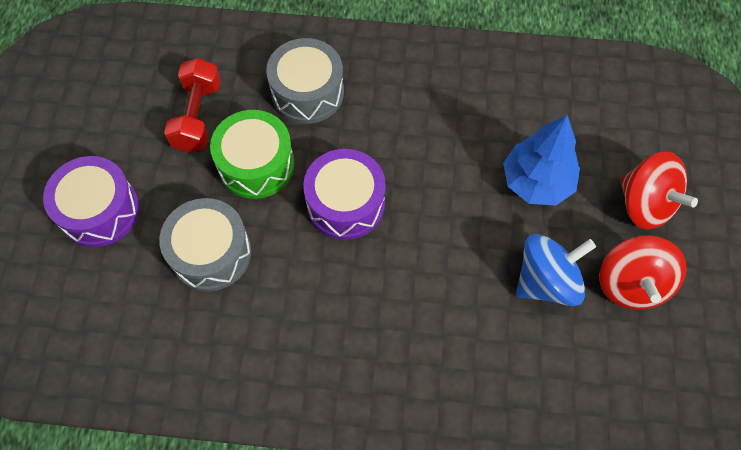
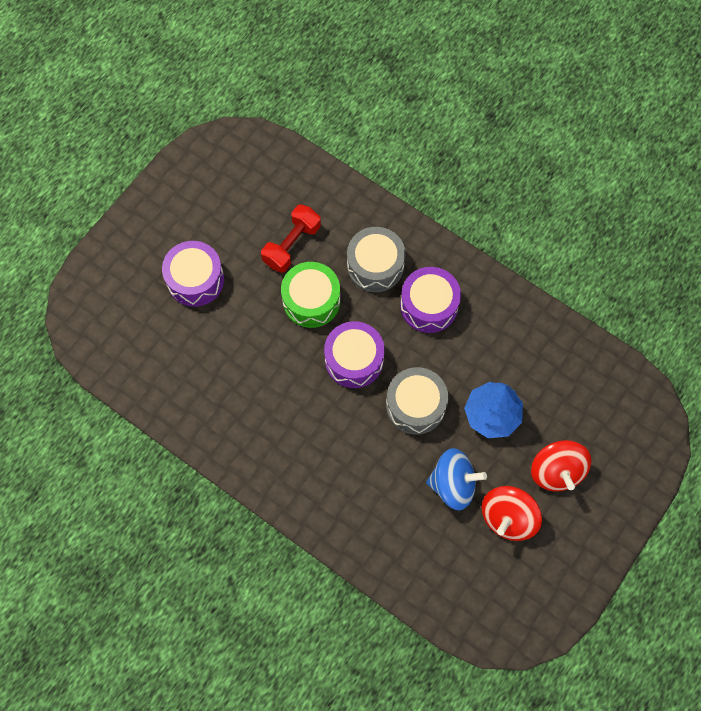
camera: 30 degrees right, 5 degrees up
(211, 253) = (249, 346): grey drum -> grey drum (415, 405)
(393, 104) = (429, 305): none -> purple drum

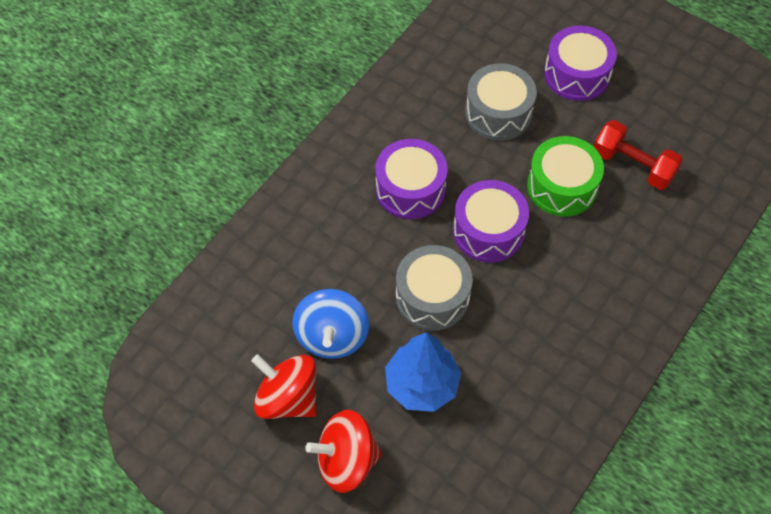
camera: 90 degrees right, 10 degrees down
(375, 266) = (616, 254): grey drum -> grey drum (498, 113)
(429, 305) = (567, 314): purple drum -> purple drum (410, 189)

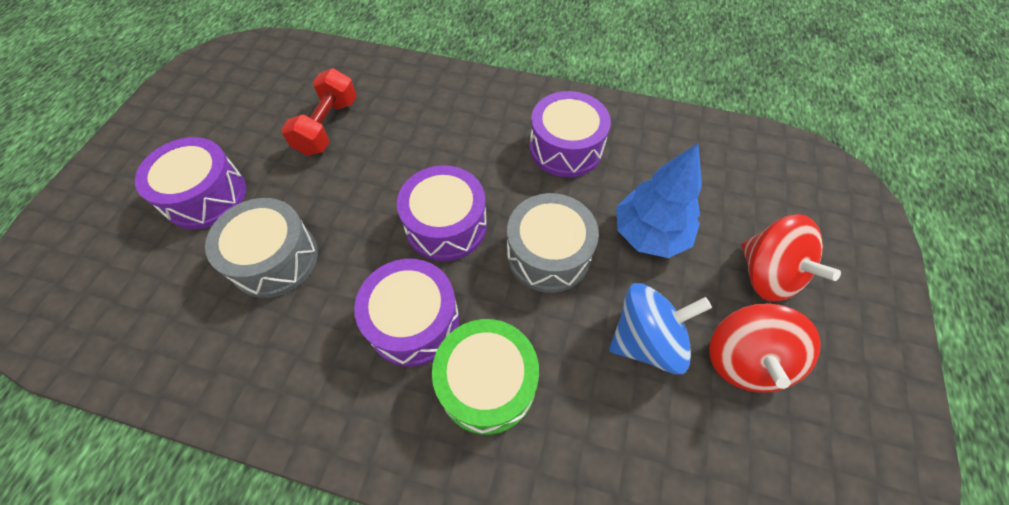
camera: 110 degrees left, 0 degrees up
(544, 355) = (566, 148): none -> purple drum
(562, 186) = (368, 176): green drum -> green drum (487, 383)

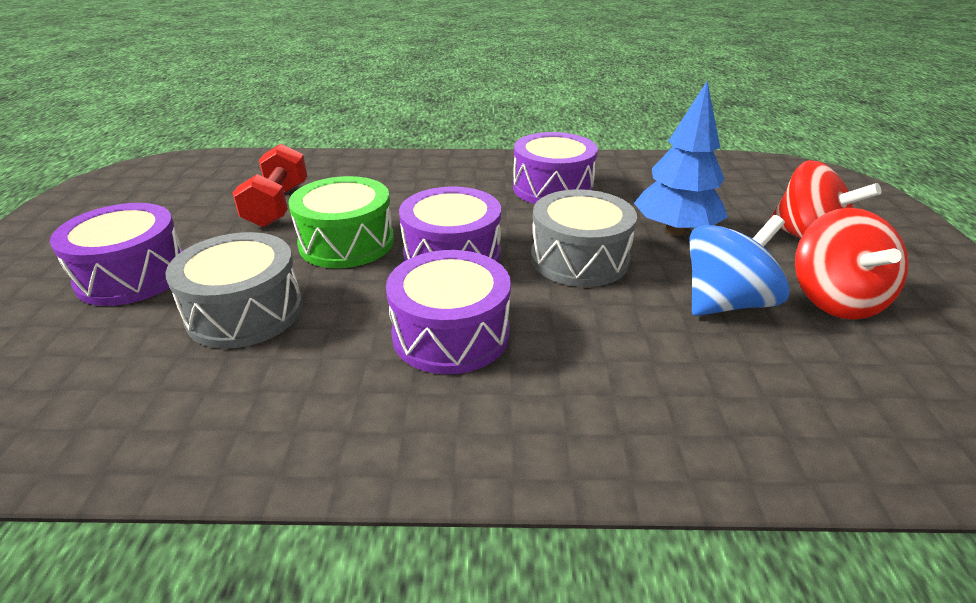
camera: 15 degrees left, 25 degrees down
(487, 383) = (569, 369): green drum -> green drum (346, 242)

